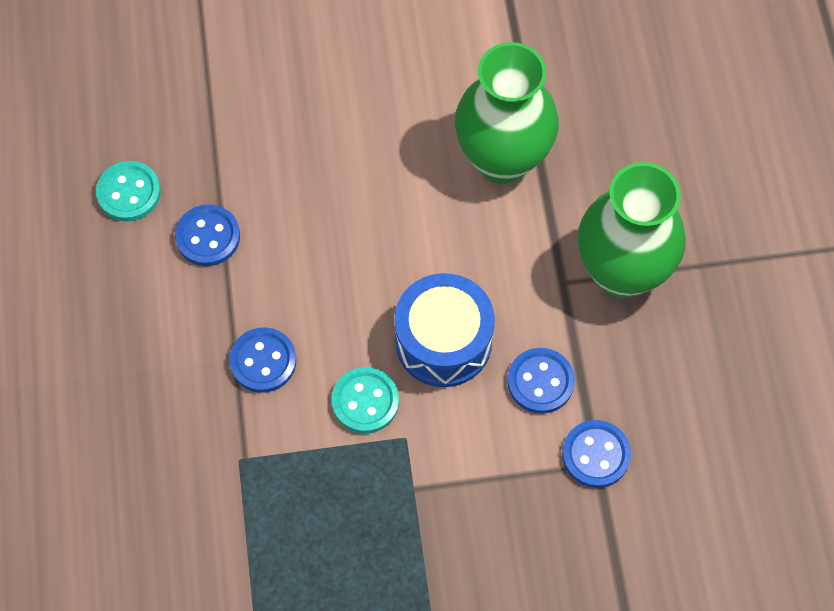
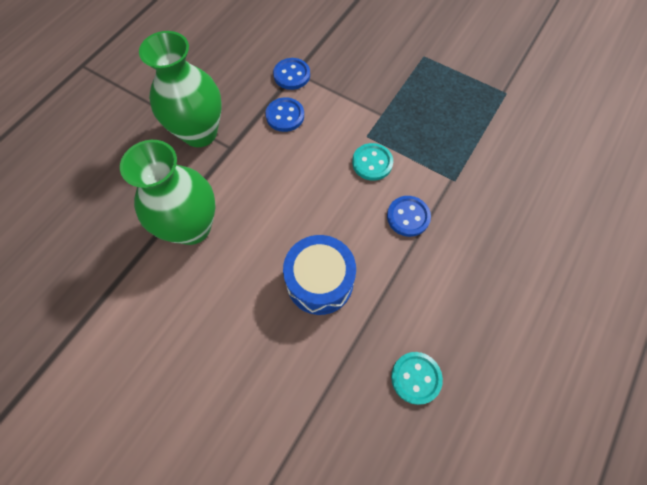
camera: 140 degrees left, 0 degrees up
(208, 237) = (387, 309): blue button -> none
(443, 341) = (311, 162): blue drum -> blue drum (319, 282)

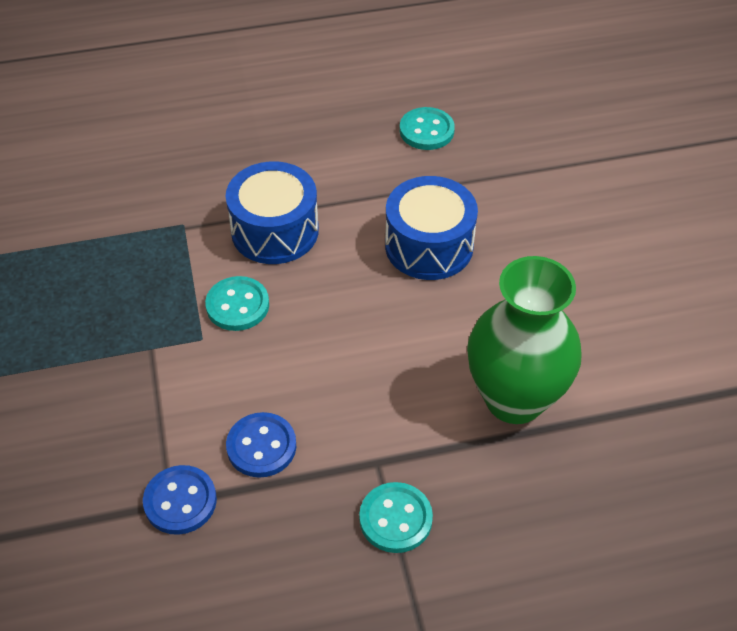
camera: 135 degrees left, 15 degrees down
(200, 133) = (395, 519): green vase -> turquoise button
(408, 217) = (275, 231): blue button -> blue drum

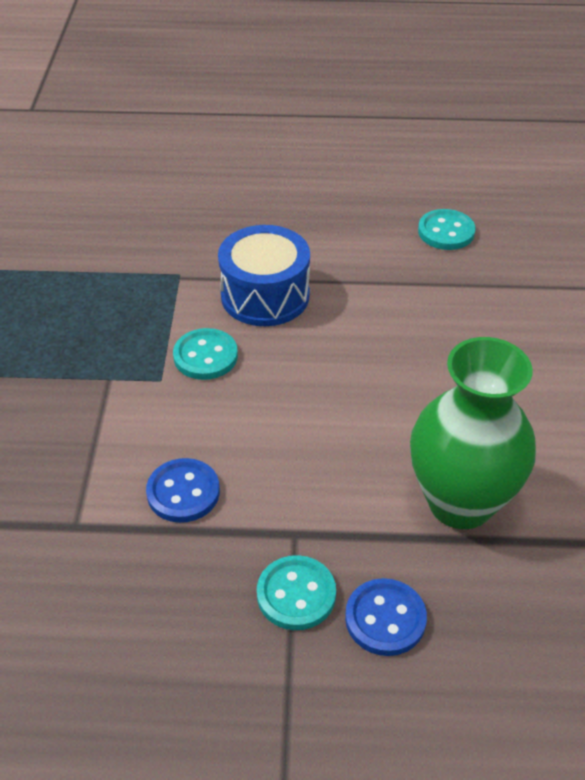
camera: 15 degrees right, 5 degrees down
(180, 501) = (85, 527): blue button -> blue button (385, 619)
(429, 246) = (415, 337): blue drum -> none

